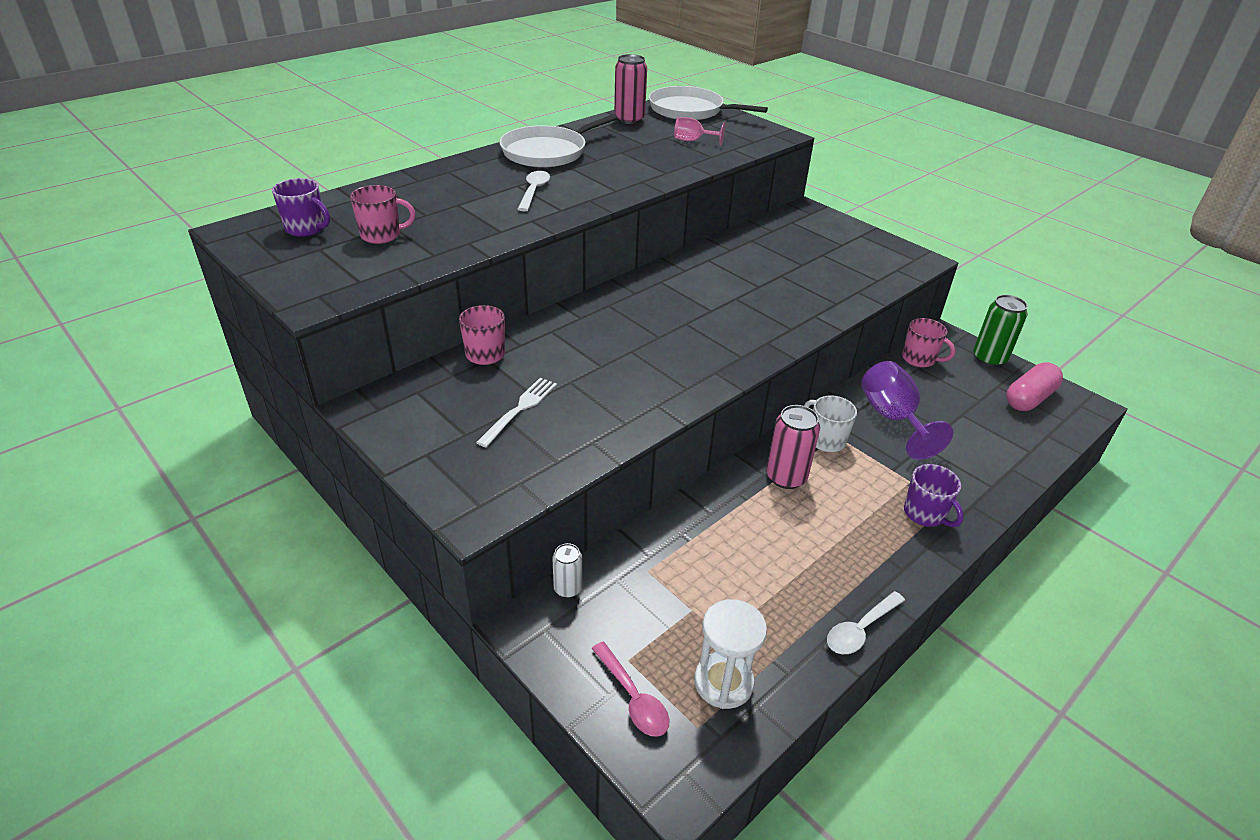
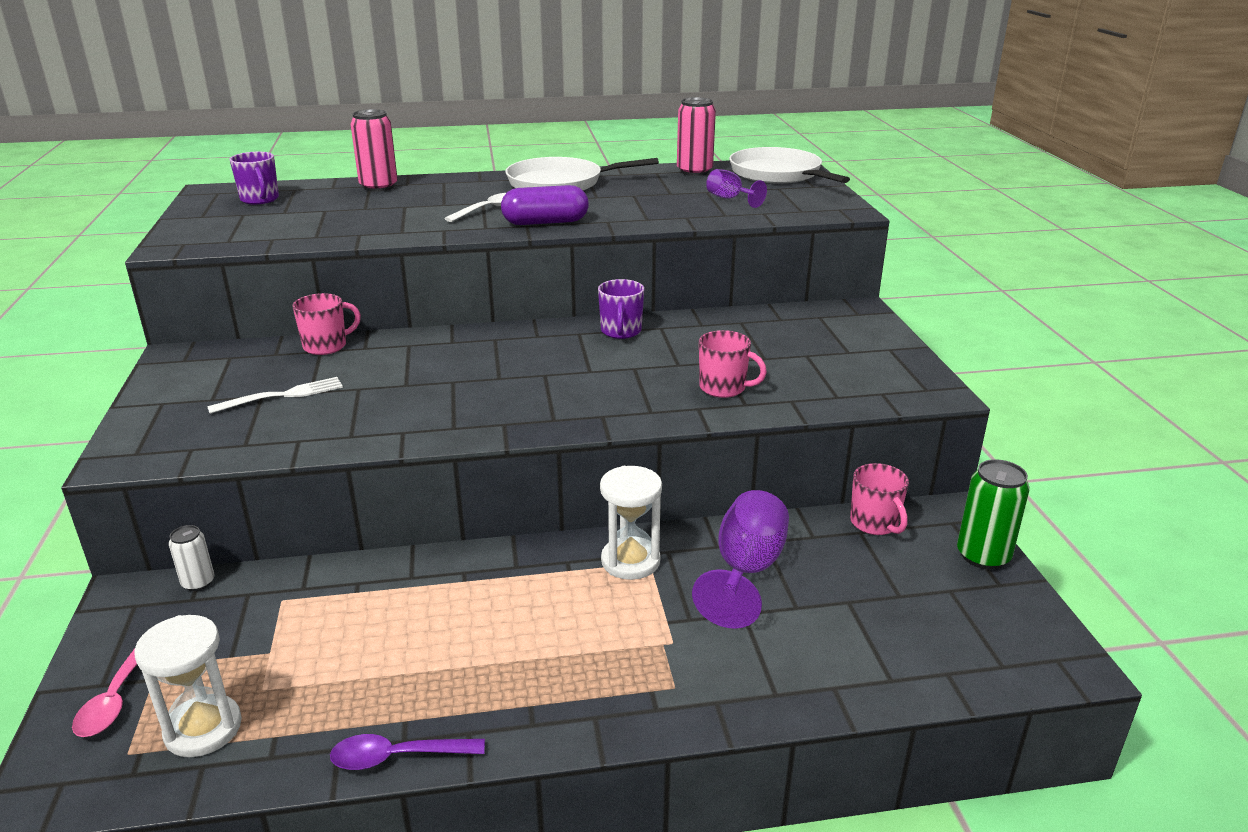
camera: 35 degrees right, 10 degrees down
(382, 235) = (304, 215): pink mug -> pink mug (723, 388)
(599, 193) = (545, 222): none -> purple capsule
(692, 141) = (730, 199): pink goblet -> purple goblet
(786, 477) = (533, 578): pink can -> pink can (379, 187)
(826, 440) = (630, 561): white mug -> white hourglass
(860, 630) = (397, 757): white spoon -> purple spoon
(925, 514) = (641, 683): purple mug -> purple mug (621, 331)
(1029, 398) = (980, 621): pink capsule -> none

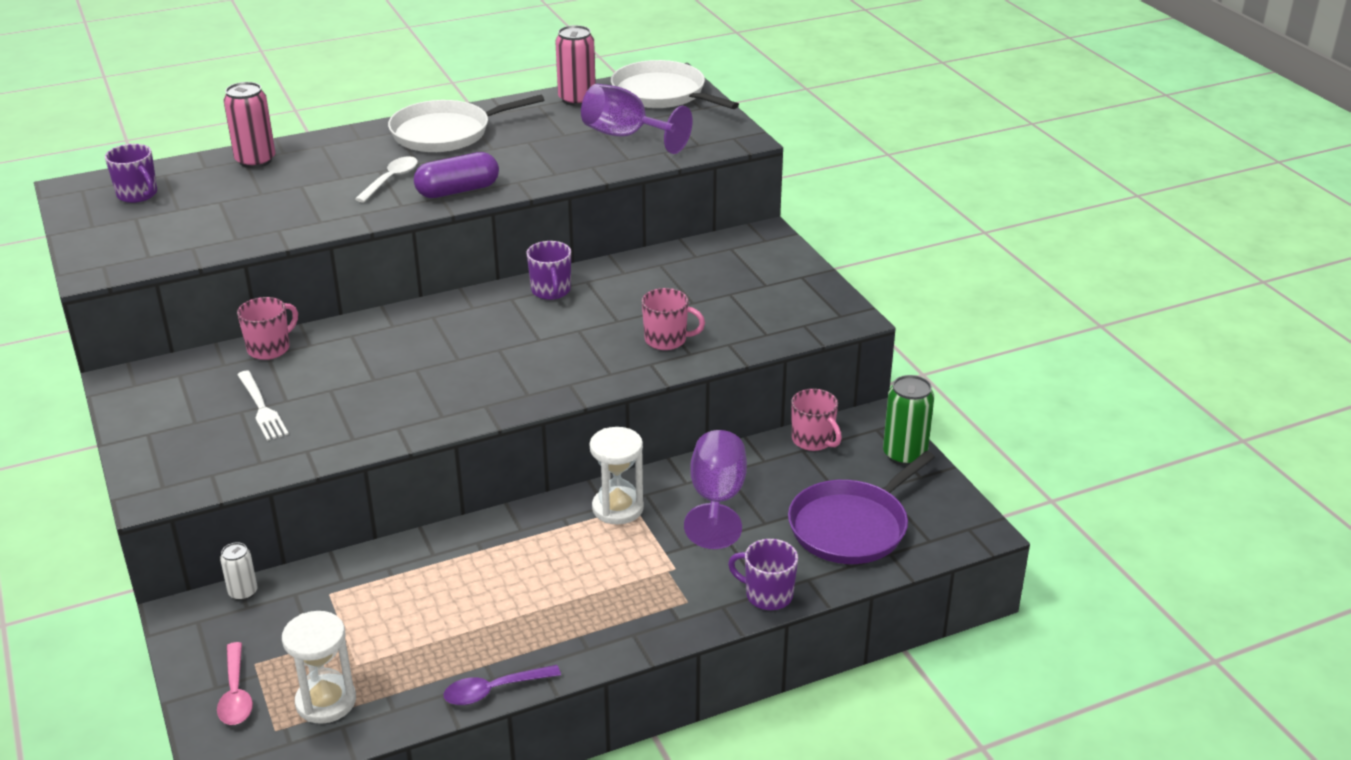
camera: 15 degrees left, 5 degrees up
(283, 395) = (262, 408): white fork -> white fork turned 105 degrees clockwise
(730, 199) = (626, 136): purple goblet -> purple goblet, size x1.78
(777, 698) = (767, 595): none -> purple mug
(903, 630) = (852, 526): none -> purple pan

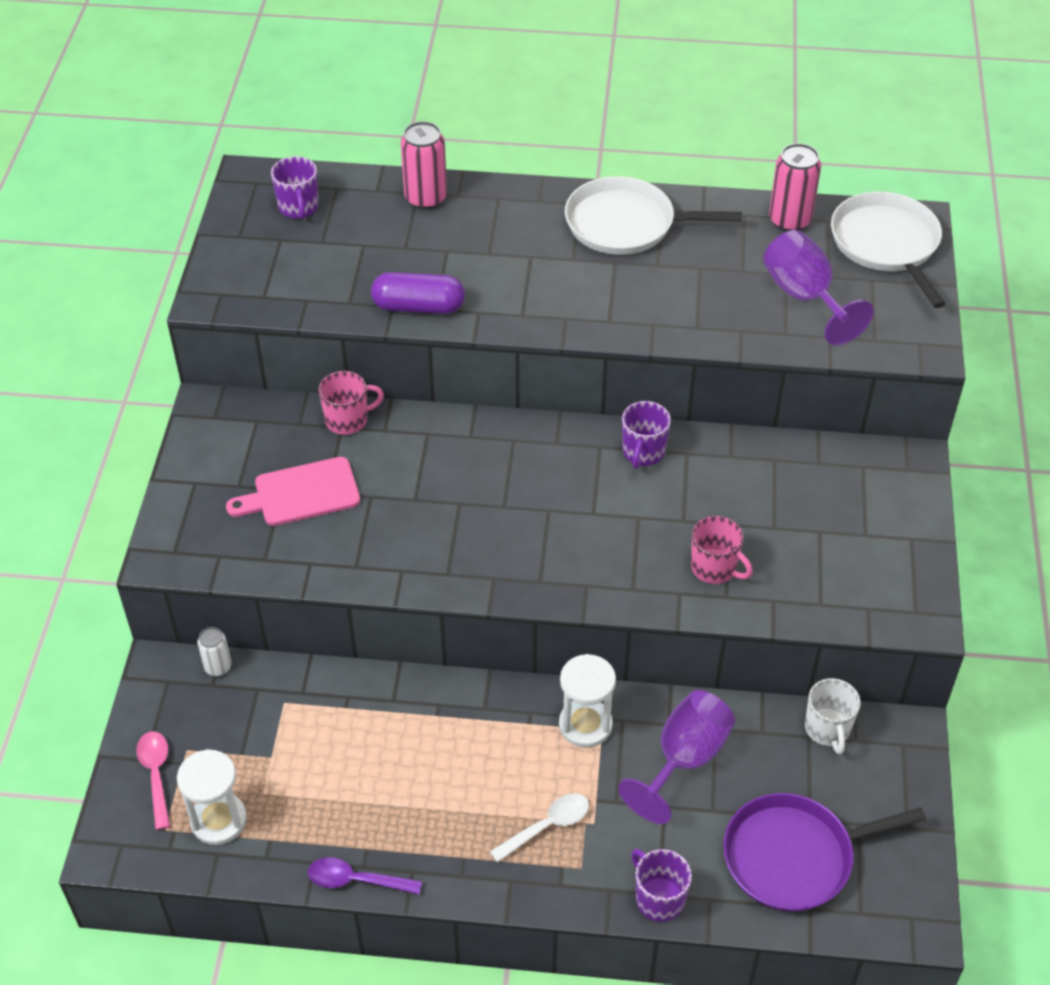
camera: 30 degrees right, 15 degrees up
(236, 694) = (156, 775): pink spoon -> pink spoon turned 150 degrees clockwise
(262, 408) = (301, 493): white fork -> pink cutting board
(391, 180) = (533, 274): white spoon -> white spoon (547, 826)
(458, 191) = (586, 315): purple capsule -> purple capsule (418, 307)
(813, 440) = (827, 729): pink mug -> white mug
(904, 455) = (909, 792): green can -> none

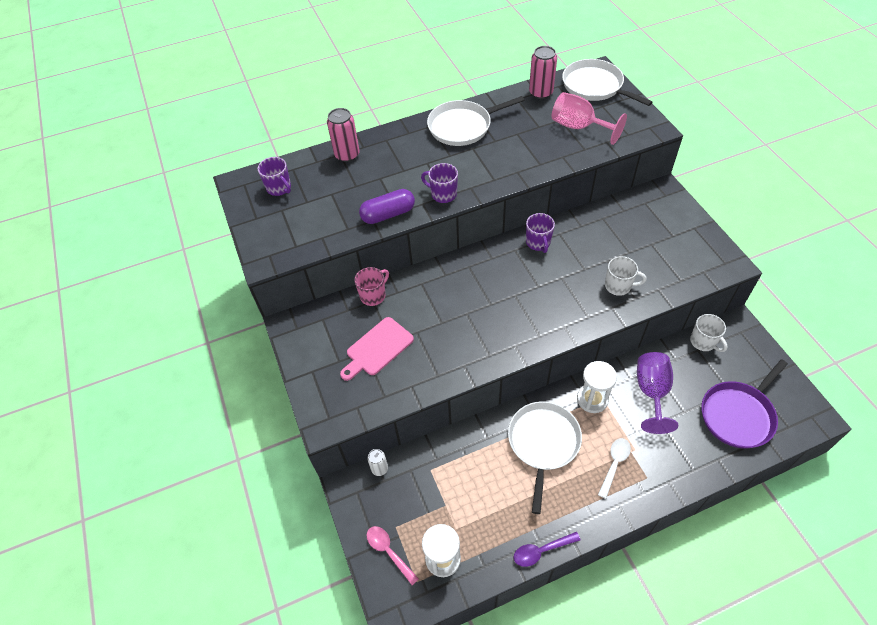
camera: 25 degrees left, 5 degrees up
(466, 747) = (543, 443): none -> white pan
(658, 898) = (695, 473): purple mug -> purple mug (443, 194)
(714, 568) = (618, 286): pink mug -> white mug
(805, 297) = (579, 127): purple goblet -> pink goblet

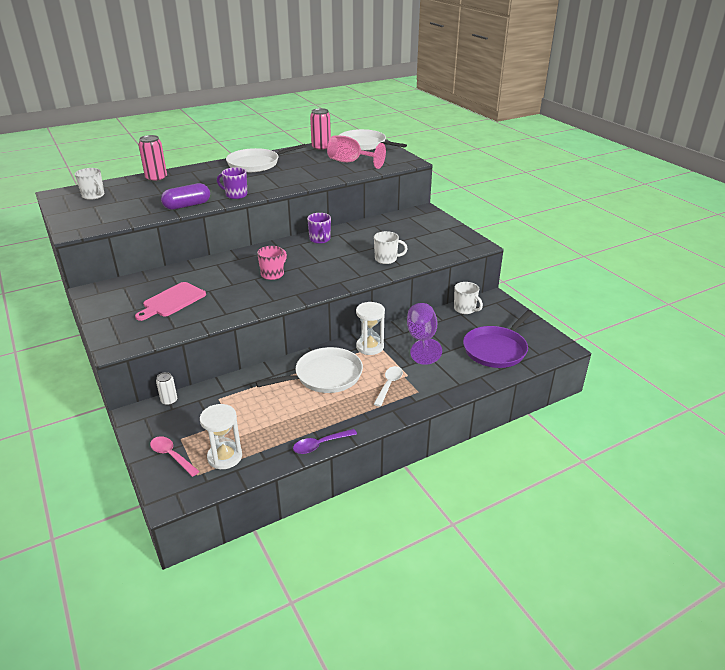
camera: 10 degrees left, 20 degrees down
(279, 188) = (93, 196): purple mug -> white mug
(373, 295) = (172, 272): pink mug -> pink mug (273, 274)
(543, 443) = (325, 376): white pan -> white pan turned 60 degrees clockwise

